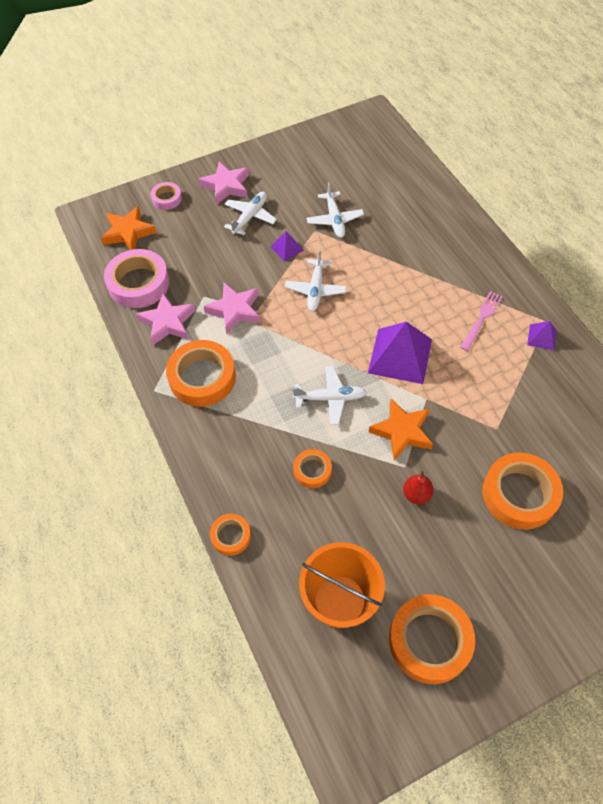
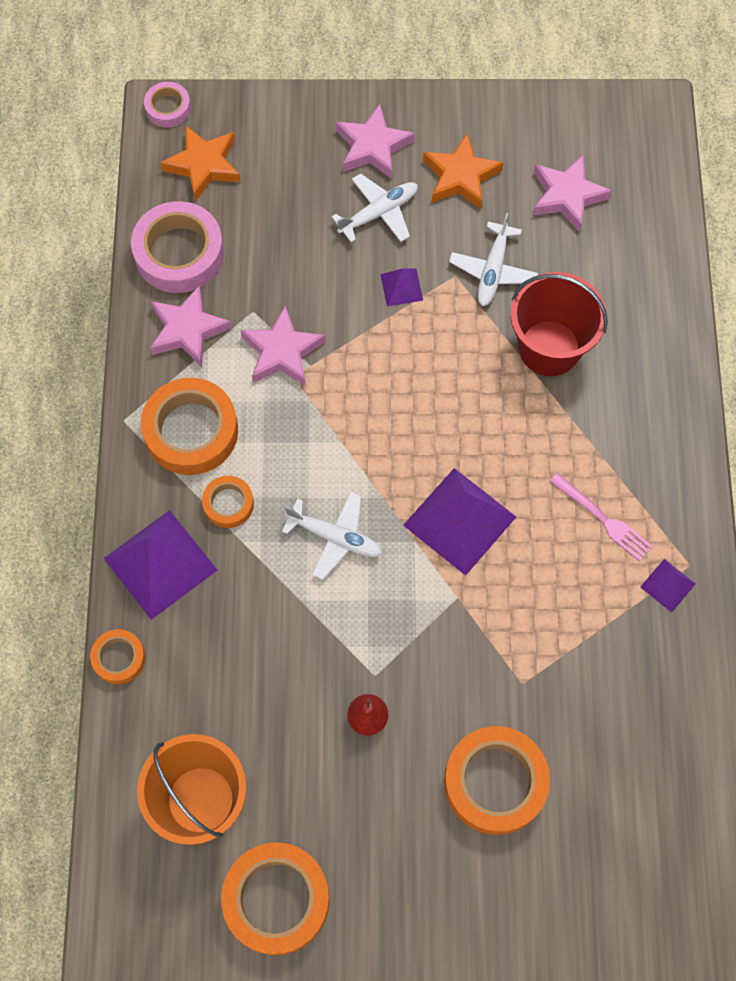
camera: 25 degrees right, 10 degrees up
(167, 199) = (281, 132): pink tape -> pink tape (168, 108)
(226, 464) = (160, 564): none -> purple pyramid
(312, 470) = (259, 623): orange tape -> orange tape (228, 504)
(315, 290) = (404, 370): white plane -> none
(352, 169) = (567, 196): none -> pink star
(392, 245) = (549, 348): none -> red bucket
(402, 432) = (399, 627): orange star -> orange star (460, 177)
(481, 318) = (603, 519): pink fork -> pink fork turned 75 degrees clockwise

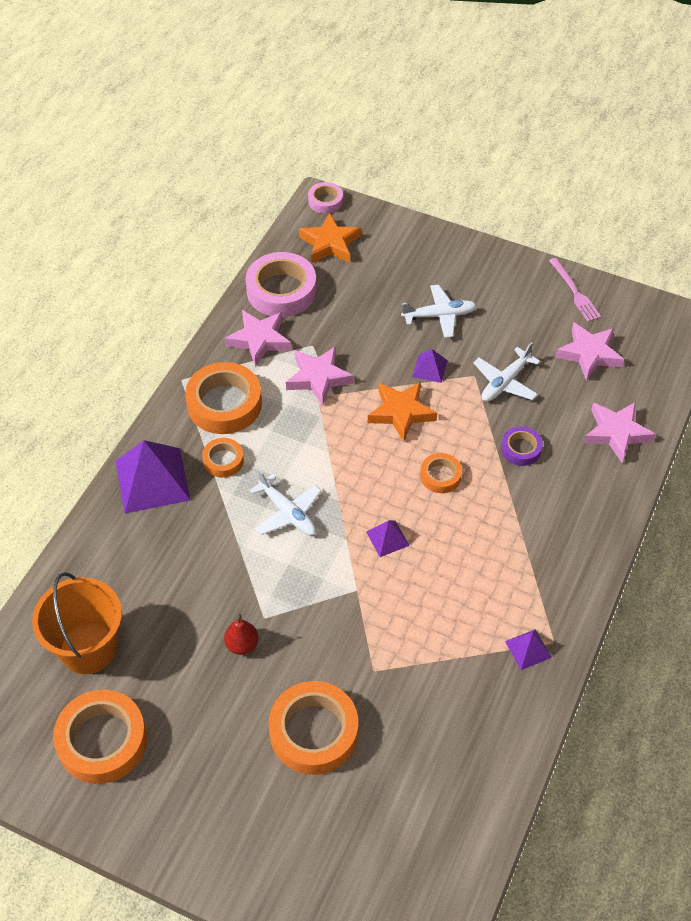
camera: 25 degrees right, 15 degrees down
(119, 658) = (87, 529): orange tape -> orange tape (440, 476)
(373, 147) = (458, 273): pink star -> pink star (616, 433)
(459, 520) = (387, 538): purple pyramid -> purple pyramid, size x0.48
(460, 177) = (513, 313): orange star -> orange star (401, 413)
(549, 348) = (521, 449): red bucket -> purple tape
(603, 519) = (500, 581): pink fork -> pink fork (575, 292)

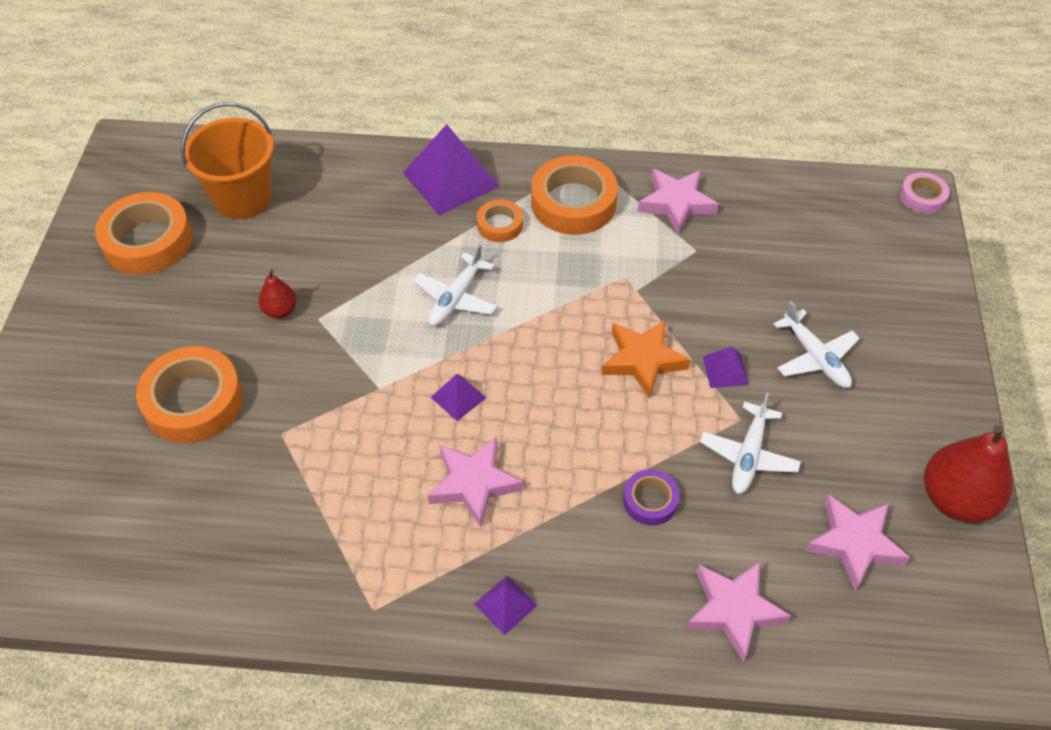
camera: 70 degrees right, 0 degrees up
(281, 291) = (758, 200): pink tape -> none
(318, 378) = (651, 269): pink star -> pink star (473, 483)
(330, 243) = (858, 221): orange star -> none
(440, 476) = (568, 425): orange tape -> none
(505, 382) = (748, 455): white plane -> white plane turned 90 degrees counterclockwise
(528, 649) = (354, 583): purple pyramid -> purple pyramid (505, 604)
(575, 292) = (955, 499): pink fork -> red pear

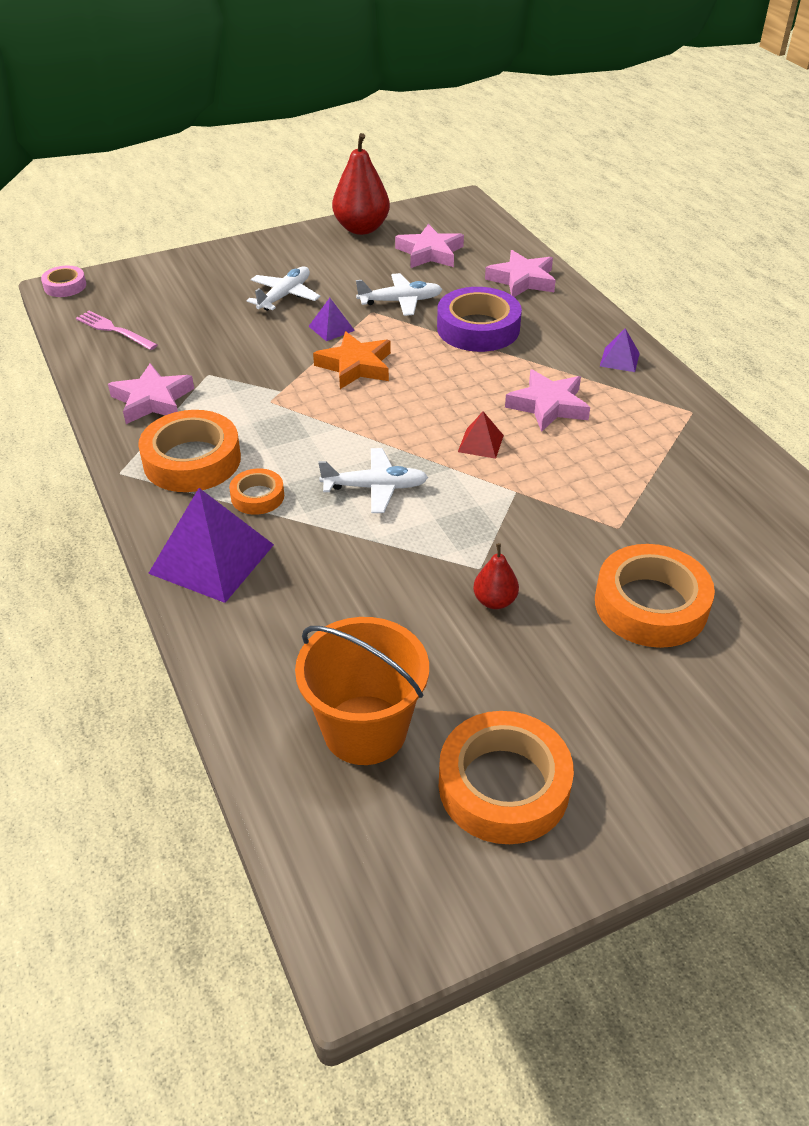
camera: 120 degrees left, 10 degrees down
(458, 397) = (480, 443): purple pyramid -> red pyramid
(650, 500) = (478, 328): purple tape -> purple tape, size x1.89
(813, 209) = (114, 330): none -> pink fork

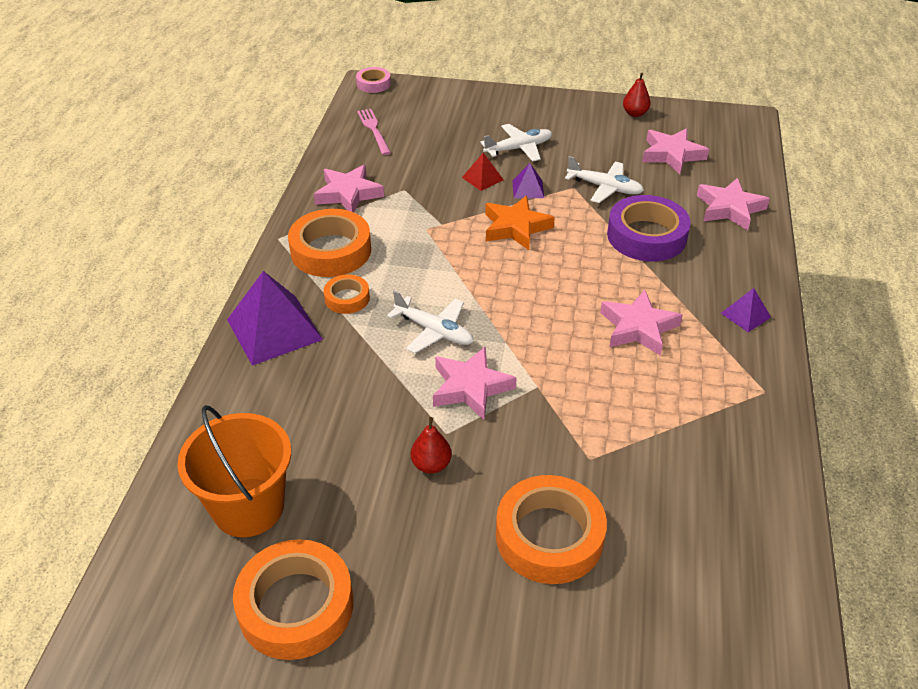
camera: 35 degrees right, 0 degrees up
(361, 228) = (635, 113): red pear -> red pear, size x0.51
(460, 519) = (470, 387): none -> pink star
(480, 443) = (549, 333): red pyramid -> red pyramid (482, 178)

